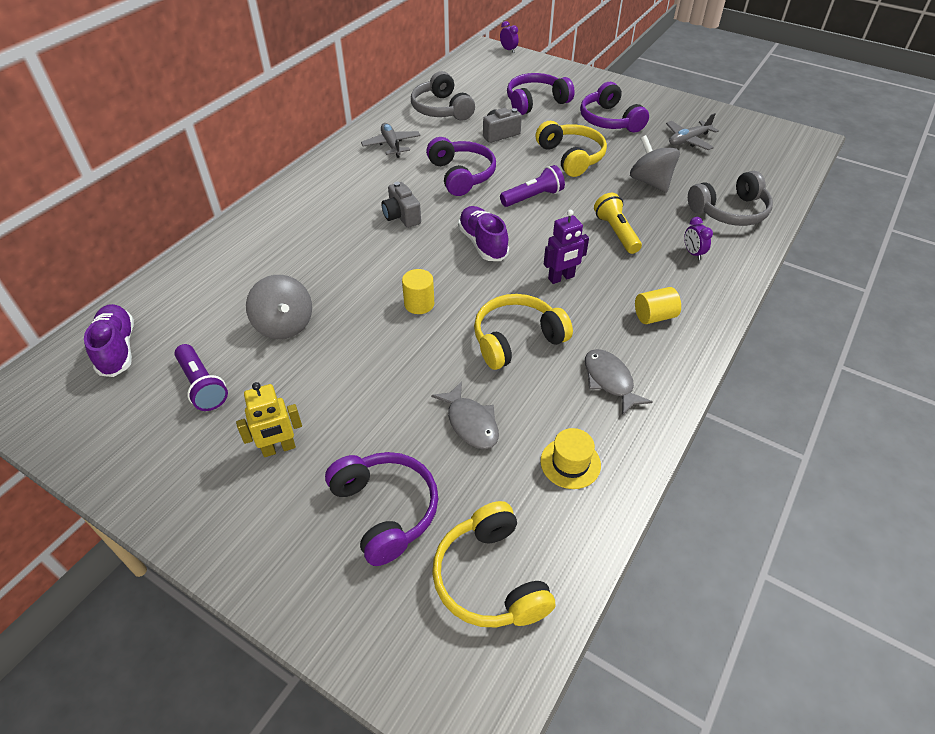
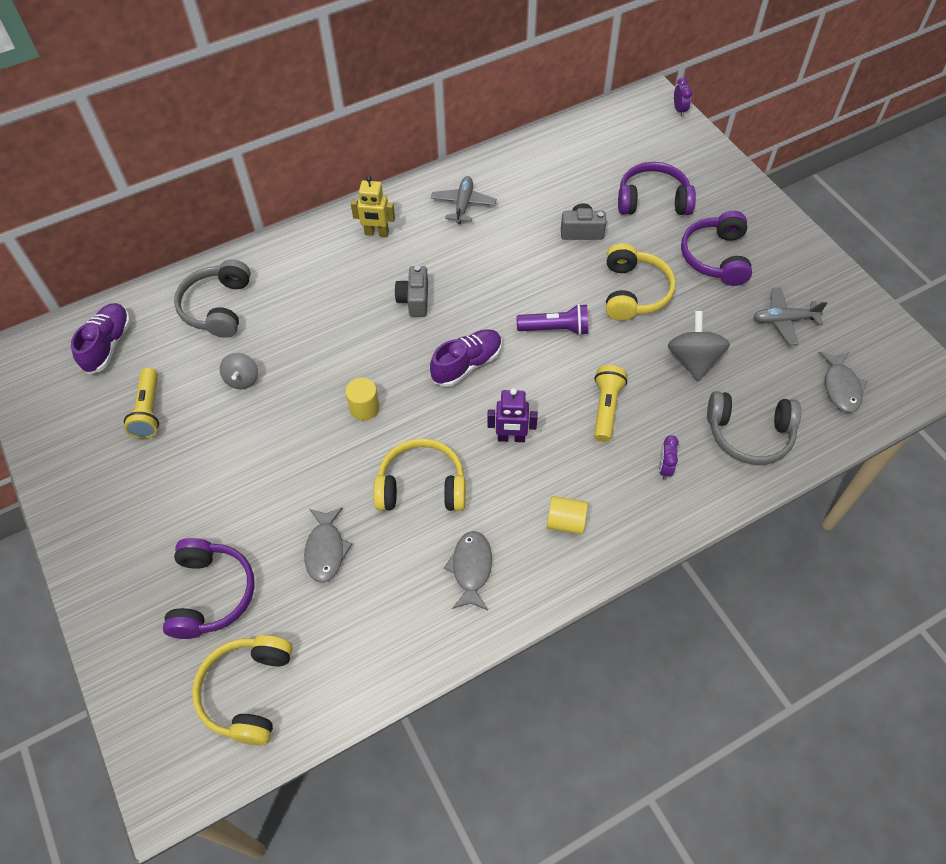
camera: 30 degrees right, 10 degrees up
(202, 385) = (149, 411): purple flashlight -> yellow flashlight
(279, 448) = (169, 498): yellow robot -> yellow robot (376, 233)
(284, 325) = (242, 379): grey spinning top -> grey spinning top, size x0.63
(441, 109) = (545, 173): grey headphones -> grey headphones (217, 307)
(461, 175) = (505, 271): purple headphones -> none
(482, 243) = (467, 364): purple shoe -> purple shoe turned 45 degrees clockwise
(570, 463) = (378, 629): yellow hat -> none
(761, 164) = (841, 387): none -> grey fish

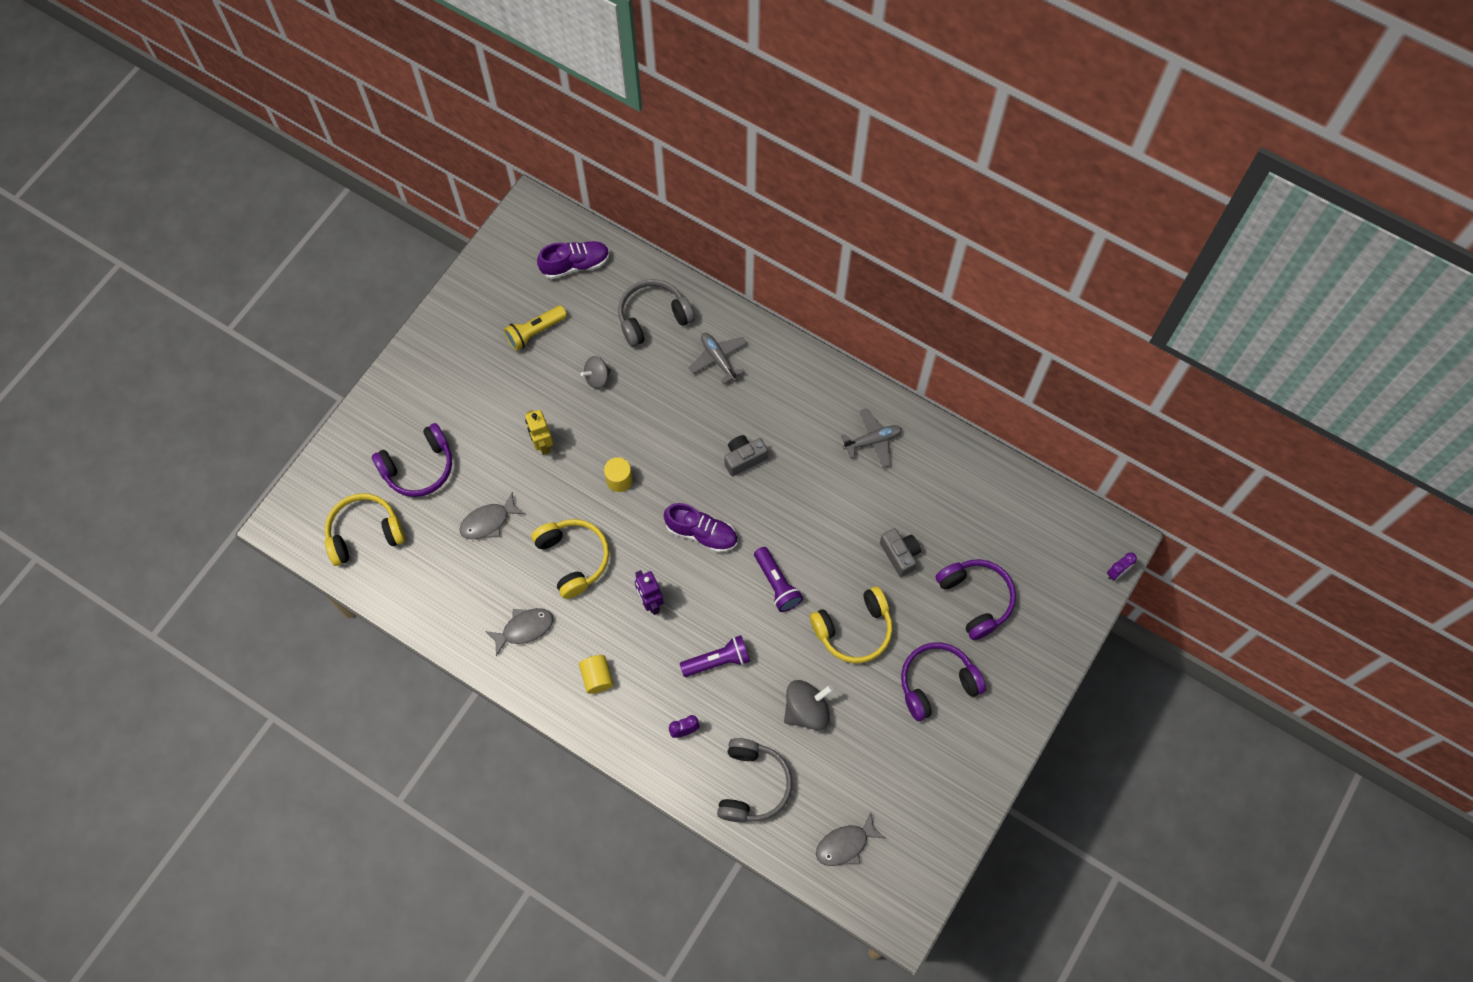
camera: 60 degrees right, 10 degrees up
(376, 233) = (798, 389): yellow robot -> yellow robot (542, 444)
(606, 408) = (717, 660): yellow flashlight -> purple flashlight
(749, 434) = (753, 785): grey headphones -> grey headphones turned 150 degrees counterclockwise
(784, 320) = (895, 770): grey plane -> grey plane (718, 359)

